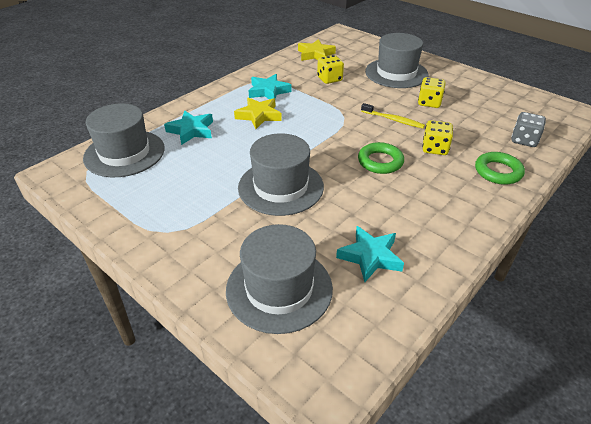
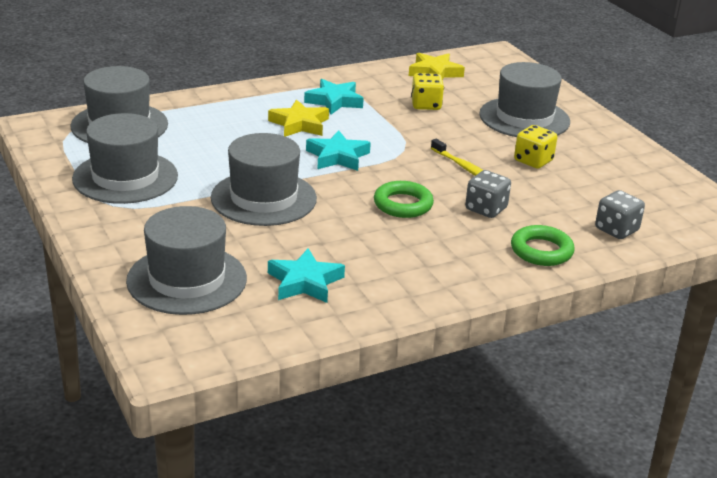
camera: 20 degrees right, 10 degrees down
(160, 201) = (125, 177): none -> grey hat
(191, 130) = (208, 121): turquoise star -> turquoise star (337, 156)
(435, 148) = (486, 209): yellow dice -> grey dice

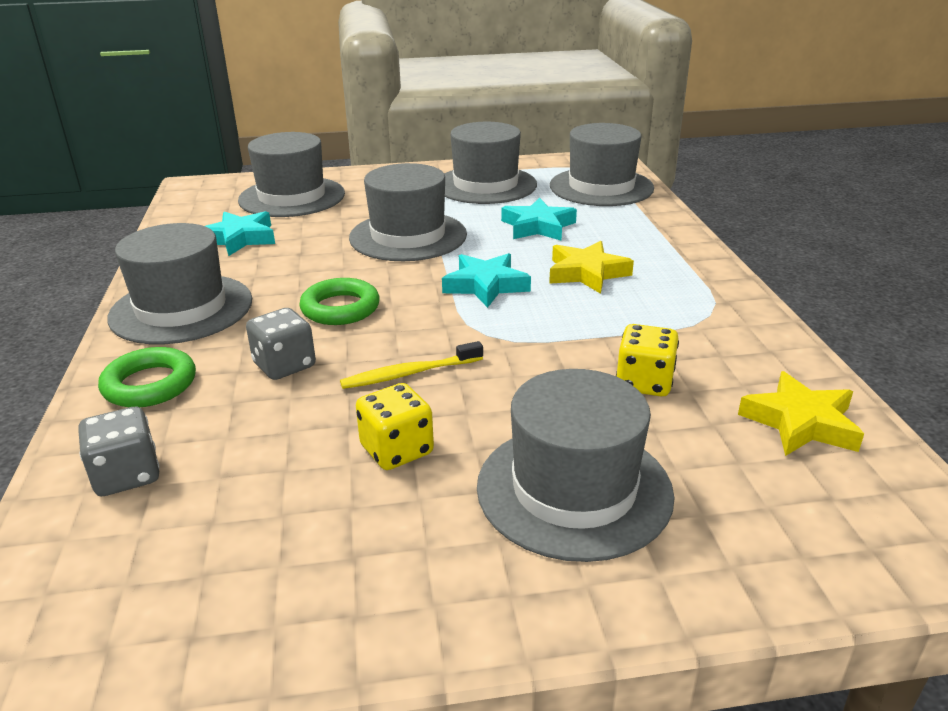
camera: 110 degrees right, 0 degrees up
(334, 101) = (661, 305): turquoise star -> turquoise star (538, 226)
(445, 271) = (181, 309): none -> grey hat

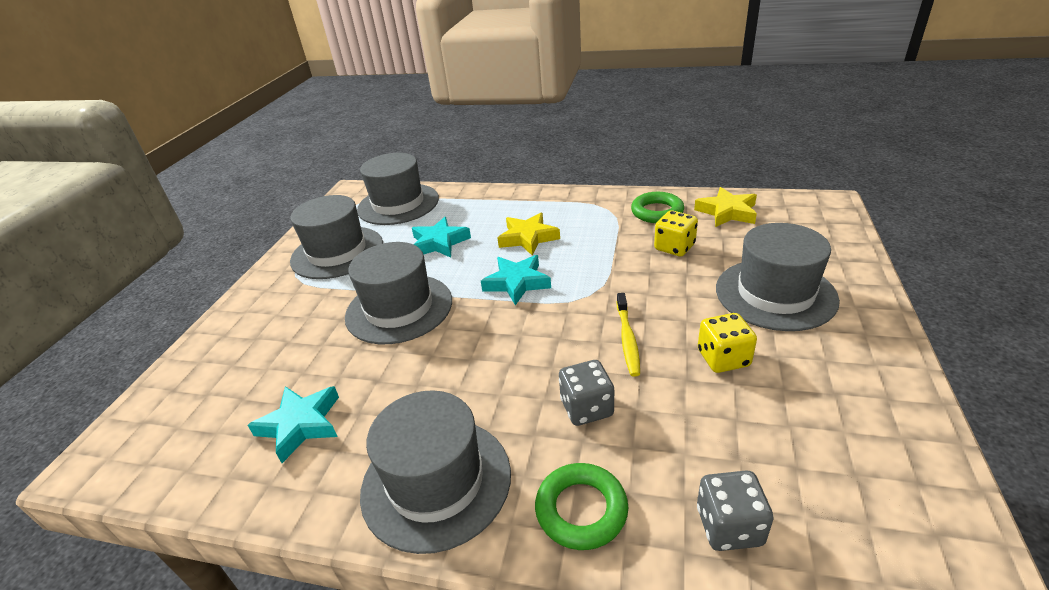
camera: 65 degrees left, 5 degrees up
(292, 197) = (231, 375): grey hat -> none
(340, 308) = (506, 364): green ring -> green ring (657, 212)

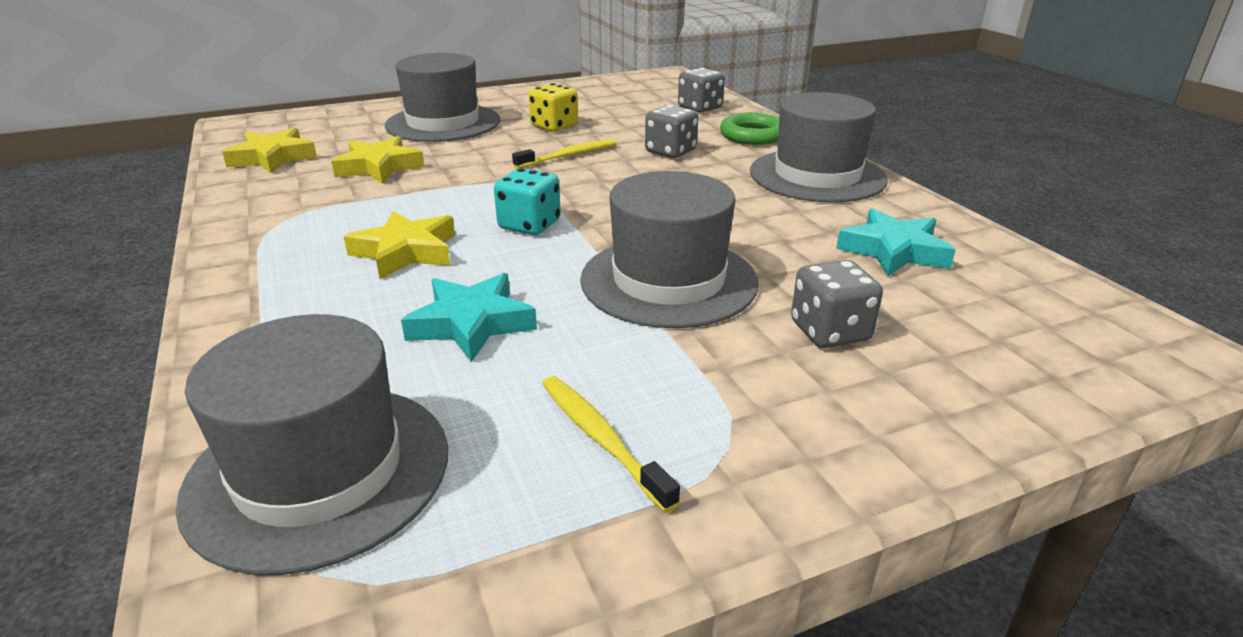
camera: 130 degrees left, 5 degrees down
(295, 338) = (830, 332): none -> grey dice
(337, 252) = (601, 439): grey hat -> yellow toothbrush
(517, 283) = (529, 225): turquoise star -> turquoise dice
(657, 212) = (283, 190): green ring -> none
(674, 247) = (379, 167): yellow dice -> yellow star

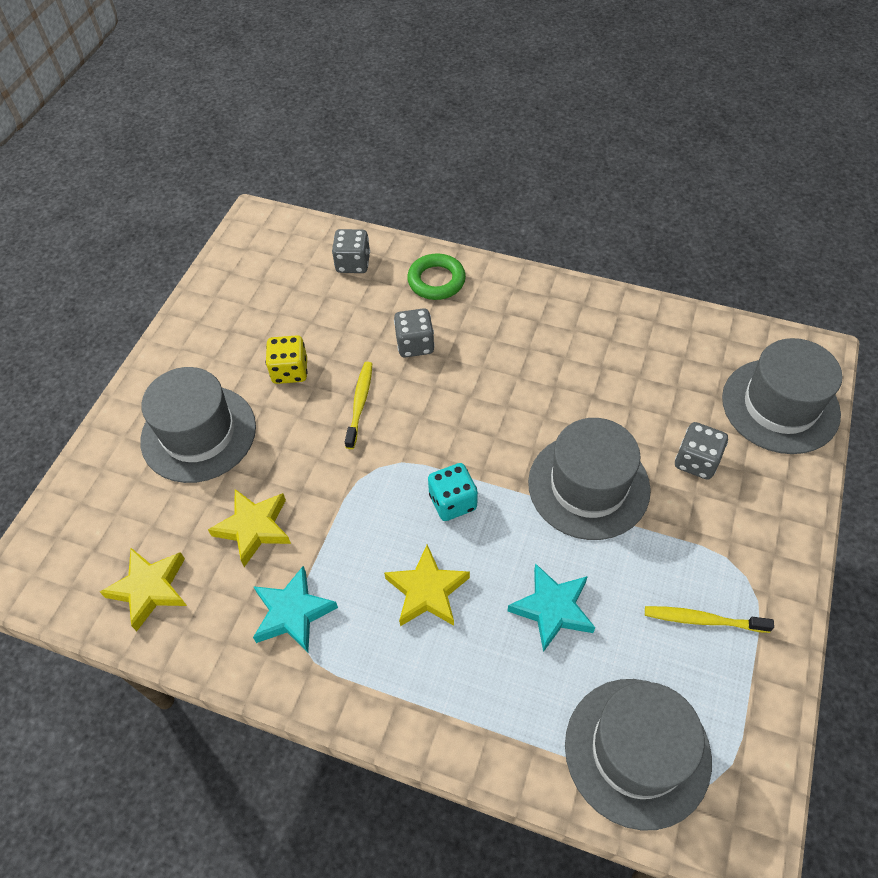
camera: 45 degrees left, 25 degrees up
(817, 176) = (531, 307): grey hat -> grey hat (780, 406)
(893, 251) = (649, 363): turquoise star -> turquoise star (293, 613)

